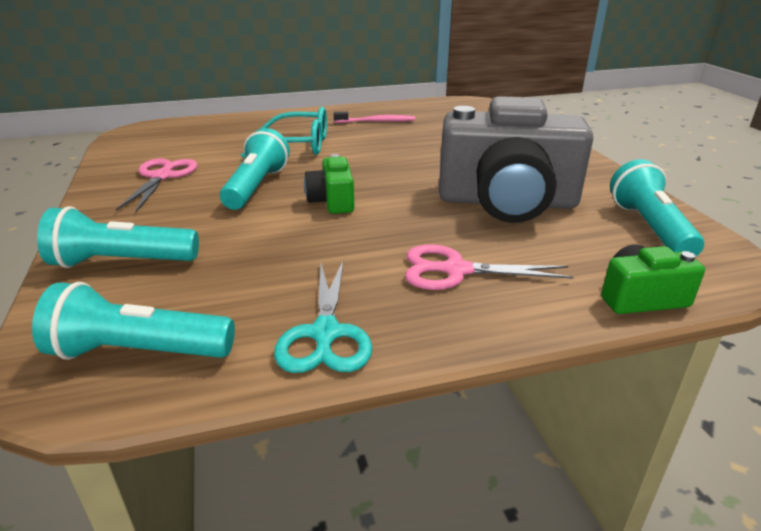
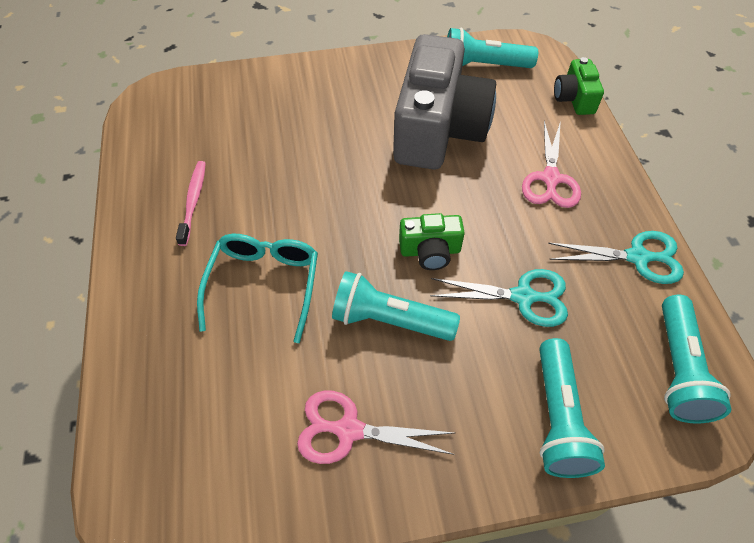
camera: 85 degrees left, 25 degrees up
(271, 247) = (523, 297): none -> turquoise scissors

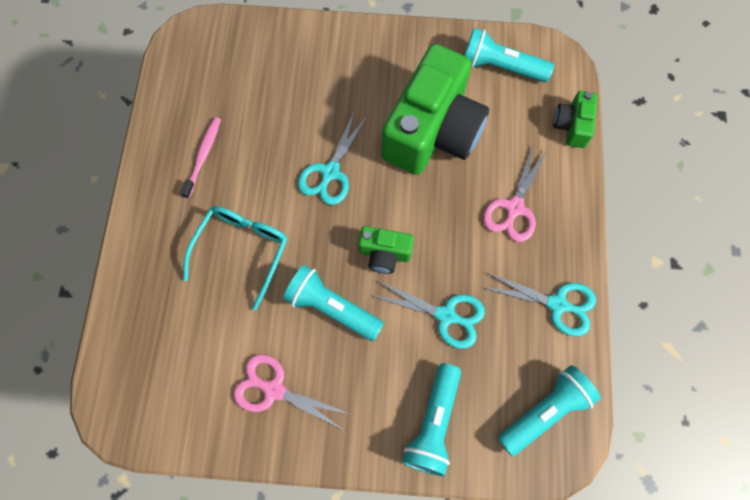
camera: 15 degrees right, 15 degrees up
(342, 187) = (330, 172): none -> turquoise scissors
(438, 129) = (432, 131): grey camera -> green camera
(678, 370) = (545, 411): turquoise flashlight -> turquoise flashlight turned 150 degrees counterclockwise

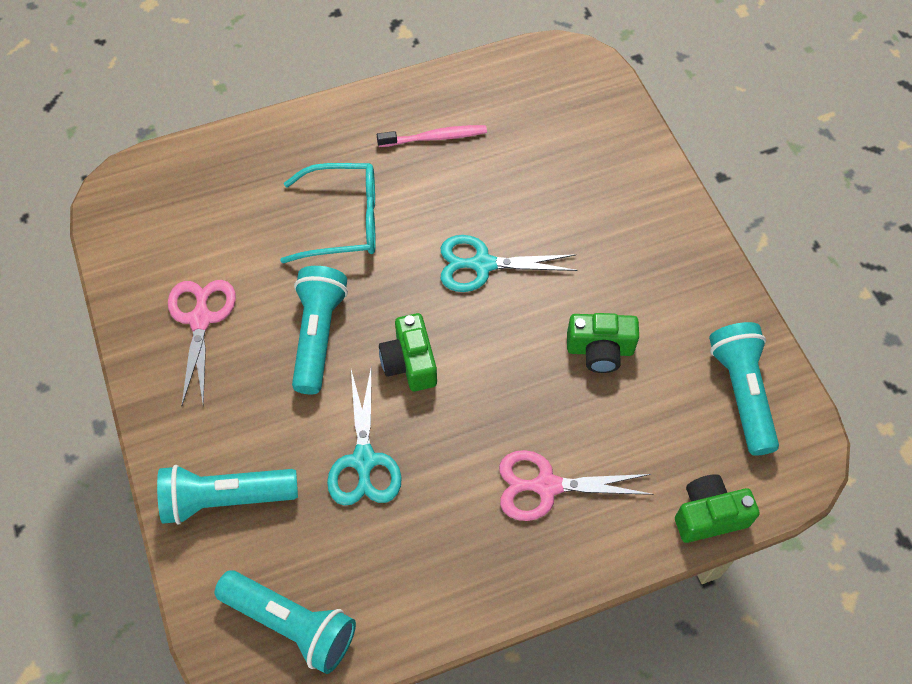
camera: 65 degrees right, 10 degrees down
(432, 131) = (600, 350): green camera -> green camera, size x0.45
(557, 304) = (440, 589): turquoise scissors -> none

